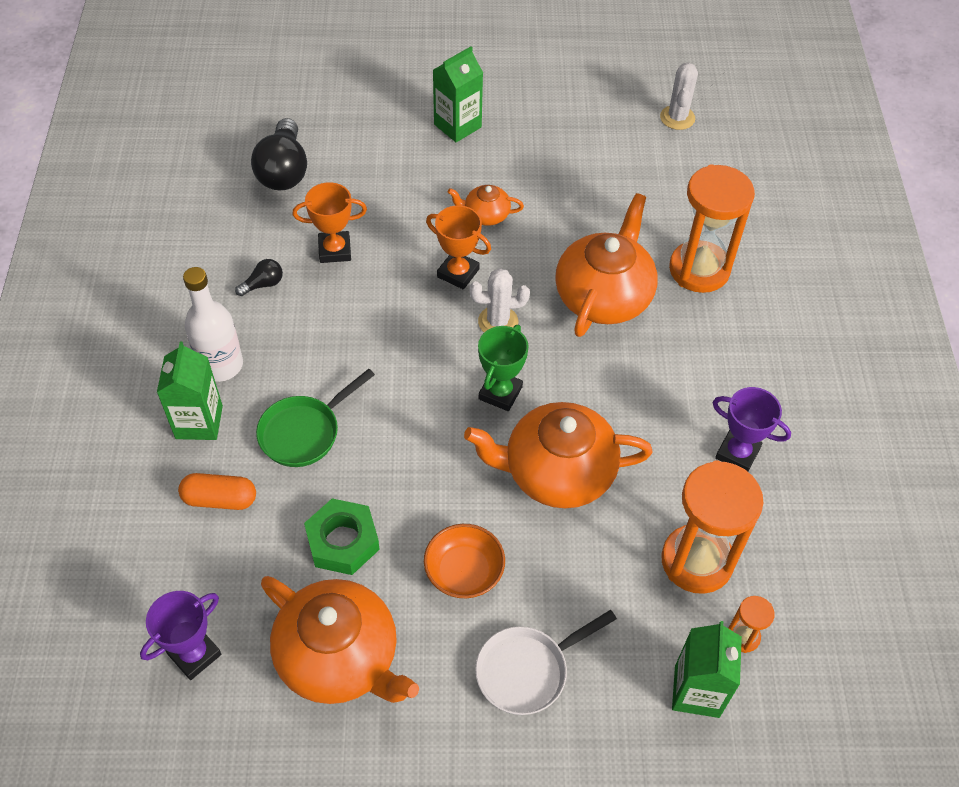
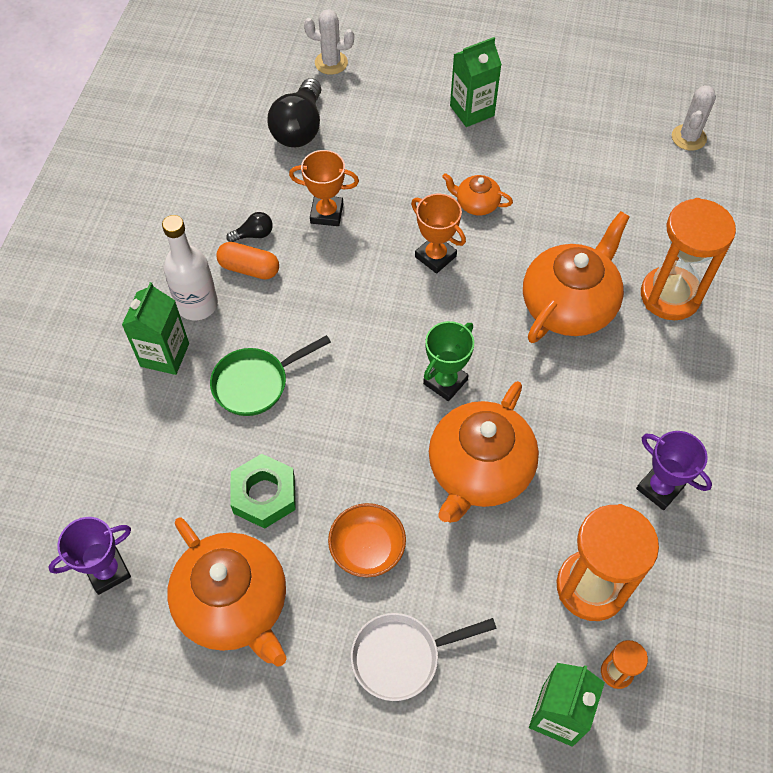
camera: 15 degrees right, 5 degrees up
(220, 499) = (165, 431): orange capsule -> orange capsule (249, 268)
(498, 322) = (461, 311): white cactus -> white cactus (331, 63)
(557, 472) = (479, 470): orange teapot -> orange teapot turned 75 degrees counterclockwise

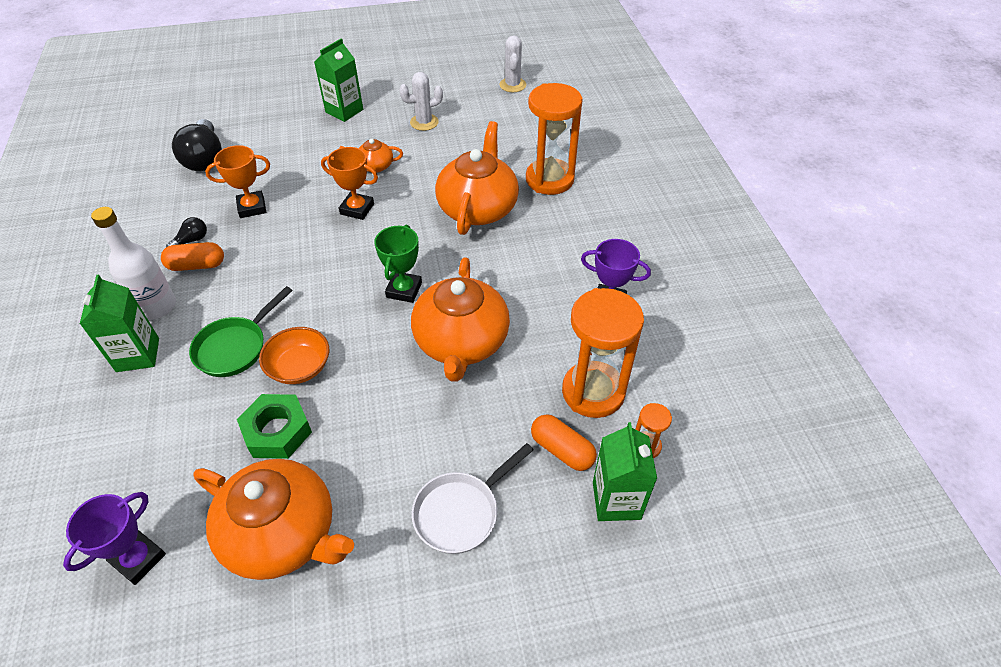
camera: 25 degrees left, 10 degrees down
(331, 63) = (215, 111): white cactus -> white cactus (424, 122)
(367, 548) = (391, 437): orange bowl -> orange bowl (299, 367)
(528, 637) = (562, 450): none -> orange capsule

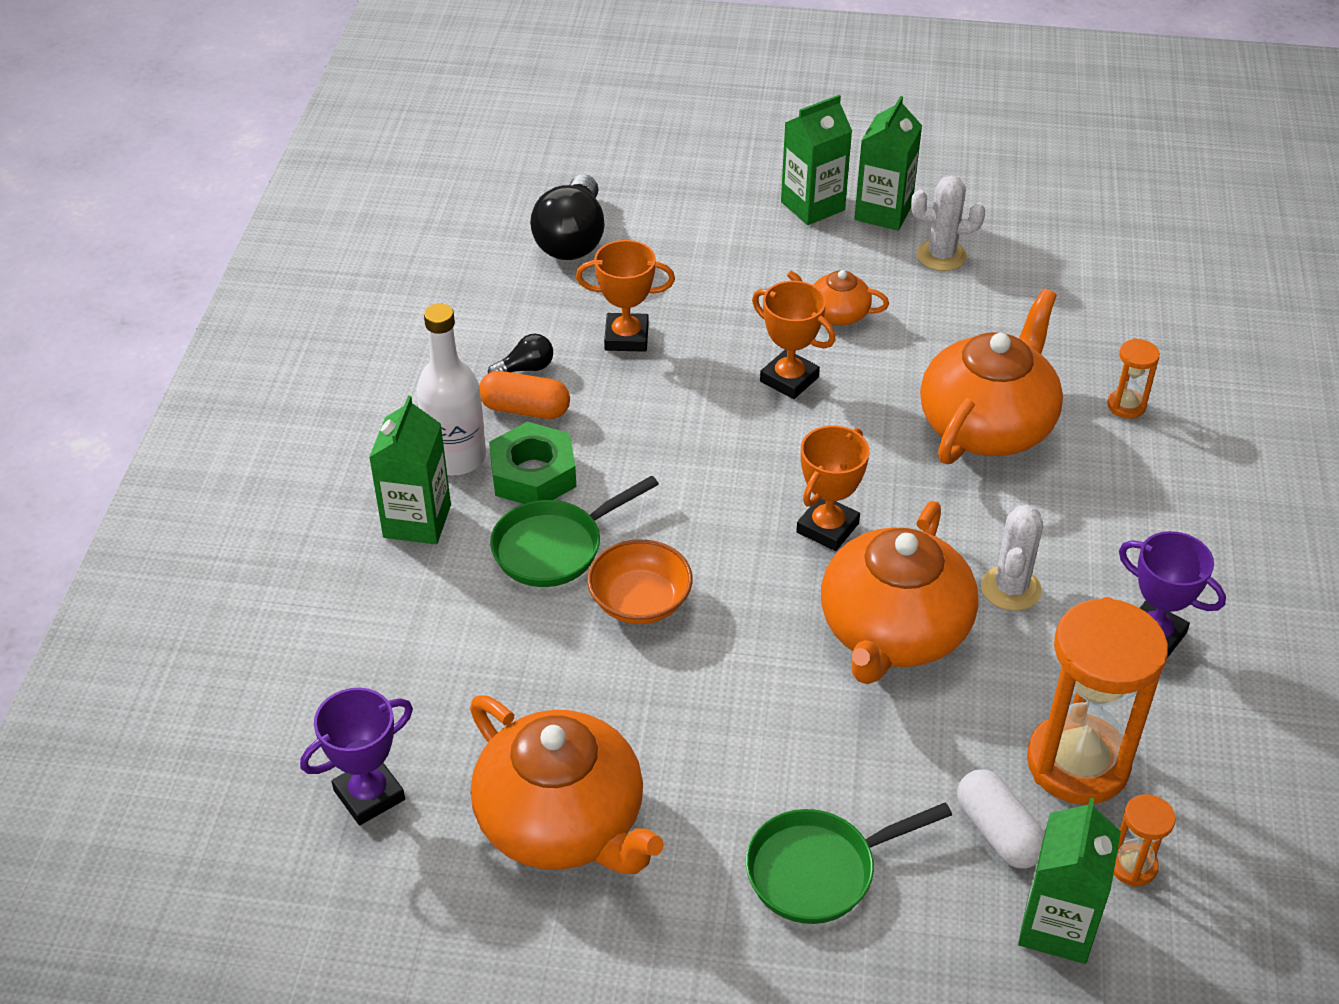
camera: 20 degrees right, 5 degrees down
(277, 431) = (587, 683): green nut -> green nut (533, 474)
(385, 106) = (883, 212): none -> green carton
(404, 290) = (827, 528): green trophy -> orange trophy
(461, 512) = (819, 870): white pan -> green pan
(512, 85) = (1118, 220): white cactus -> white cactus (1010, 588)
(549, 179) = (1126, 406): orange hourglass -> orange hourglass, size x0.45
(562, 450) = (998, 832): orange capsule -> white capsule

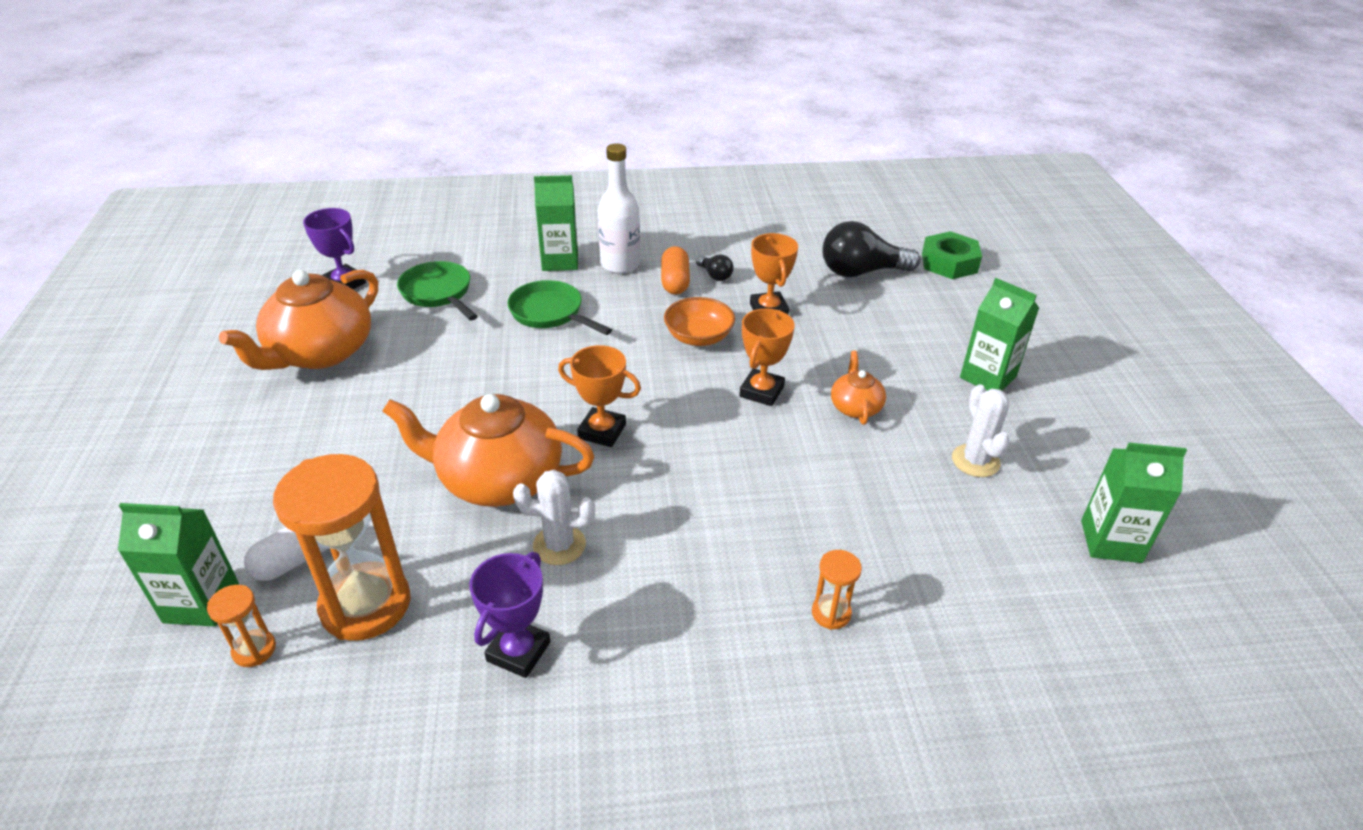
camera: 75 degrees right, 5 degrees down
(533, 474) = (614, 294): green nut -> green nut (949, 263)
(640, 602) = (508, 354): orange bowl -> orange bowl (698, 337)
(819, 870) = (271, 466): green pan -> green pan (438, 293)
(883, 212) = (1011, 418): green carton -> green carton (1111, 541)
(987, 425) = (758, 512): orange teapot -> none

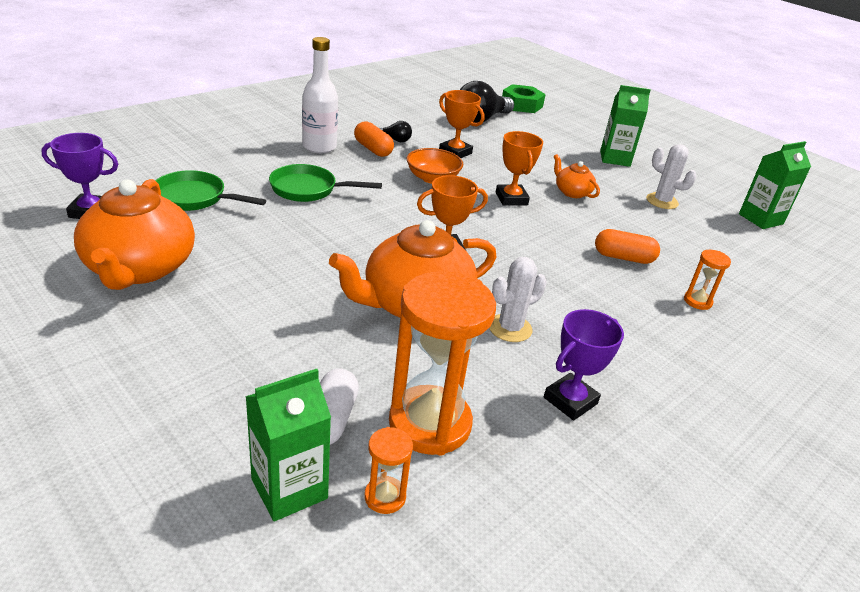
camera: 40 degrees left, 5 degrees down
(518, 651) = (570, 400): purple trophy -> purple trophy turned 60 degrees clockwise
(560, 261) = (269, 154): green carton -> none
(807, 517) = (623, 257): none -> orange capsule

